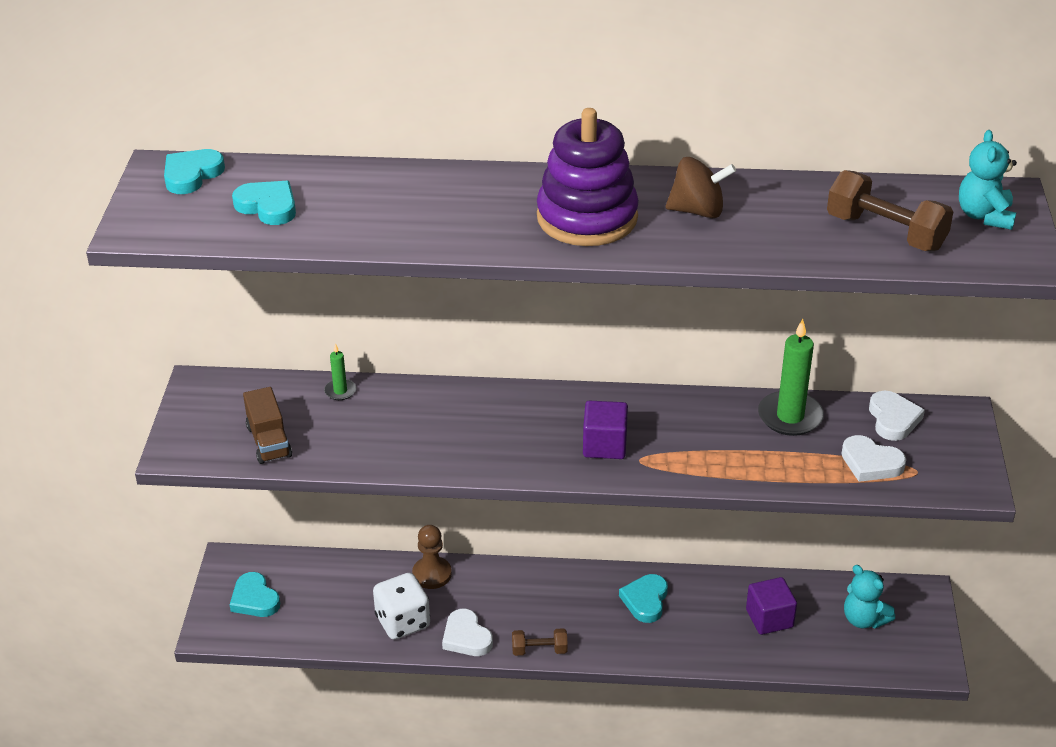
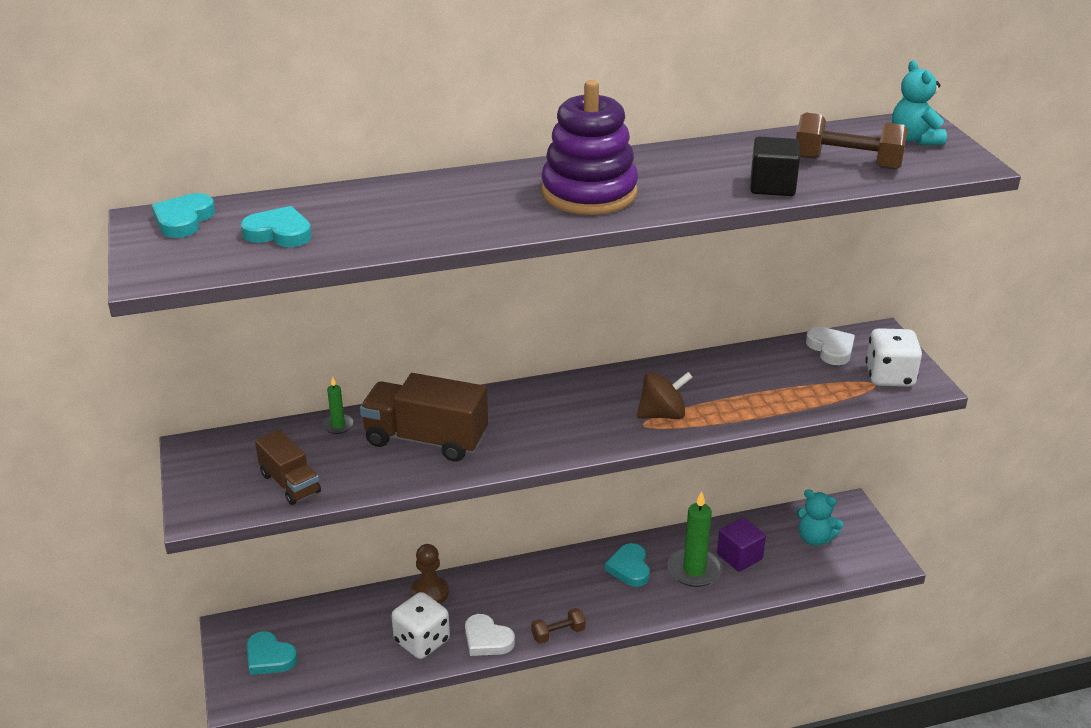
camera: 20 degrees left, 5 degrees down
(416, 425) = (426, 439): none -> brown truck
(604, 445) = (606, 419): purple cube -> none
(697, 211) = (681, 173): brown spinning top -> brown spinning top (662, 414)
(782, 246) = (772, 186): none -> black cube
(790, 416) = (748, 364): green candle -> green candle (694, 570)
(871, 463) = (834, 385): white heart -> none
(939, 466) = (889, 376): none -> white dice

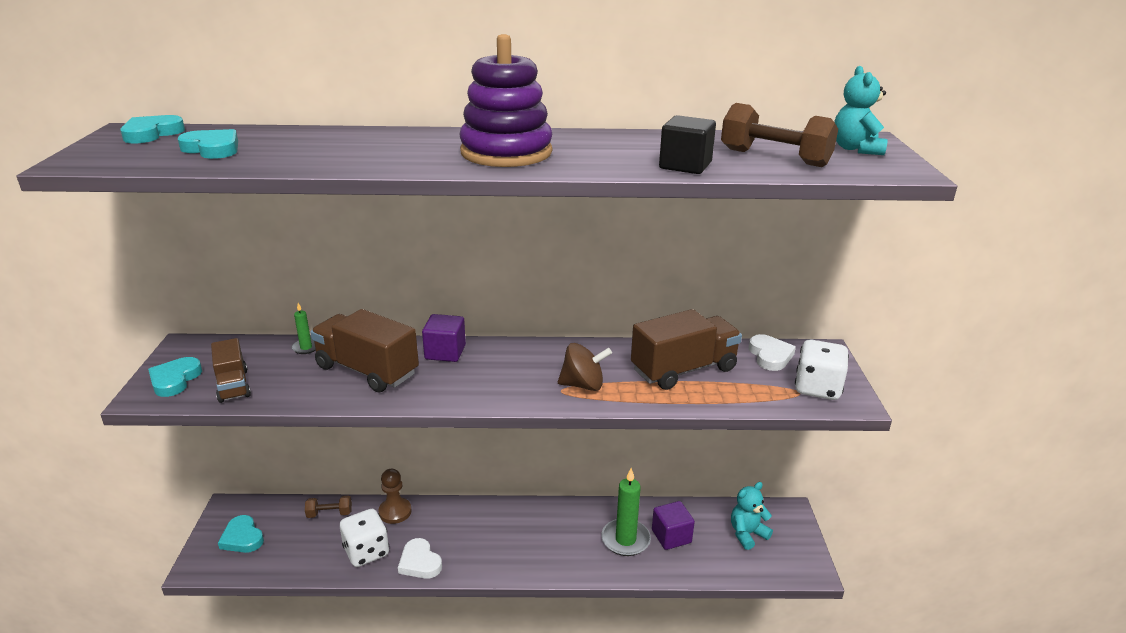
camera: 15 degrees right, 5 degrees down
(497, 403) = (445, 352): none -> purple cube
(558, 633) = (481, 571): brown dumbbell -> brown dumbbell (329, 514)
(629, 568) = (569, 526): turquoise heart -> turquoise heart (175, 380)
(753, 379) = (683, 370): none -> brown truck
(814, 538) = (747, 534): turquoise teddy bear -> turquoise teddy bear turned 105 degrees clockwise

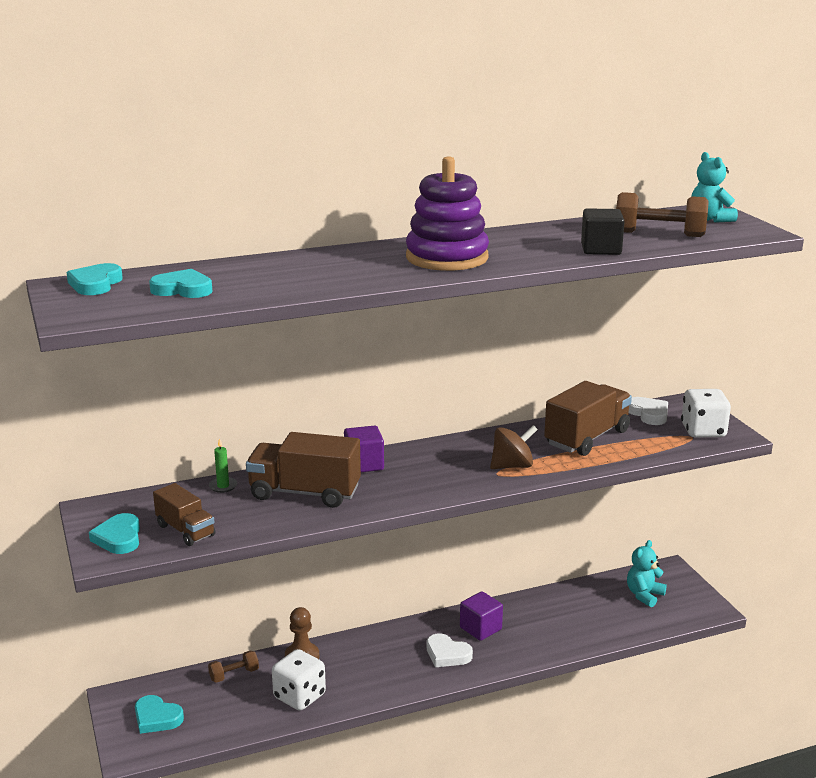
camera: 20 degrees left, 5 degrees down
(419, 562) = (360, 691): white heart -> white heart (447, 654)
(625, 539) = (541, 625): green candle -> none
(671, 536) = (580, 613): purple cube -> purple cube (480, 628)

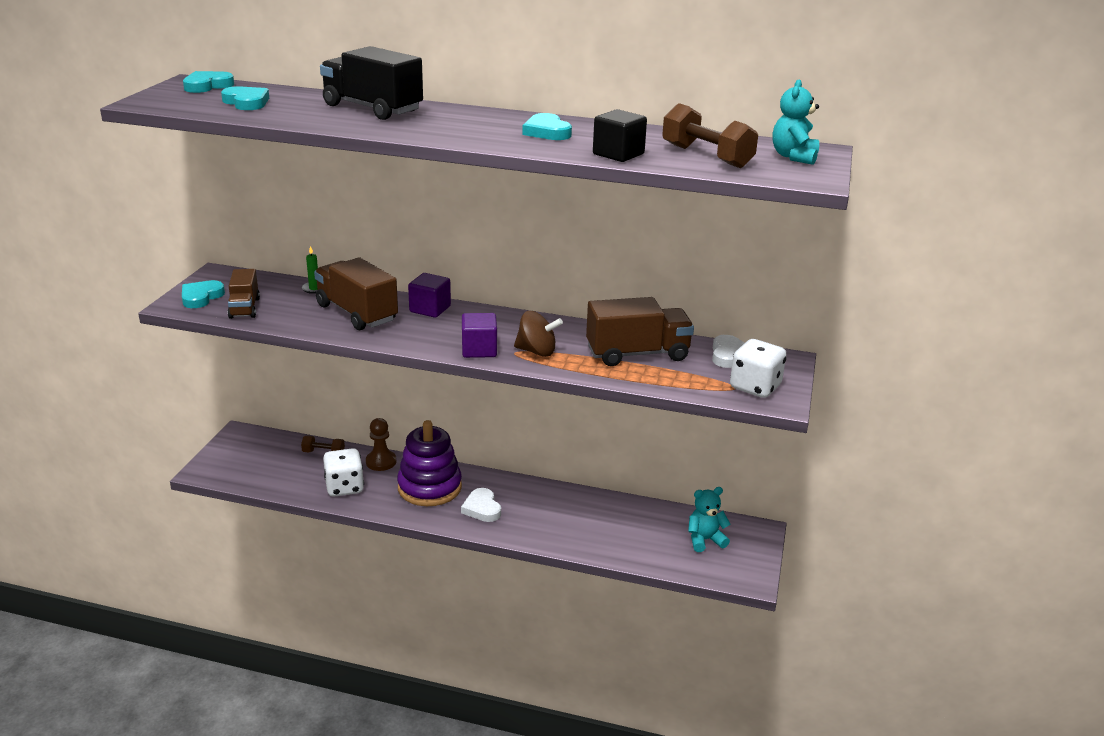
camera: 35 degrees right, 5 degrees up
(157, 718) = (244, 457): turquoise heart -> turquoise heart (547, 132)
(316, 264) = (372, 108): none -> black truck
(447, 258) = (476, 128): purple stacking toy -> purple stacking toy (429, 487)
(480, 628) = (532, 502): purple cube -> purple cube (479, 350)

